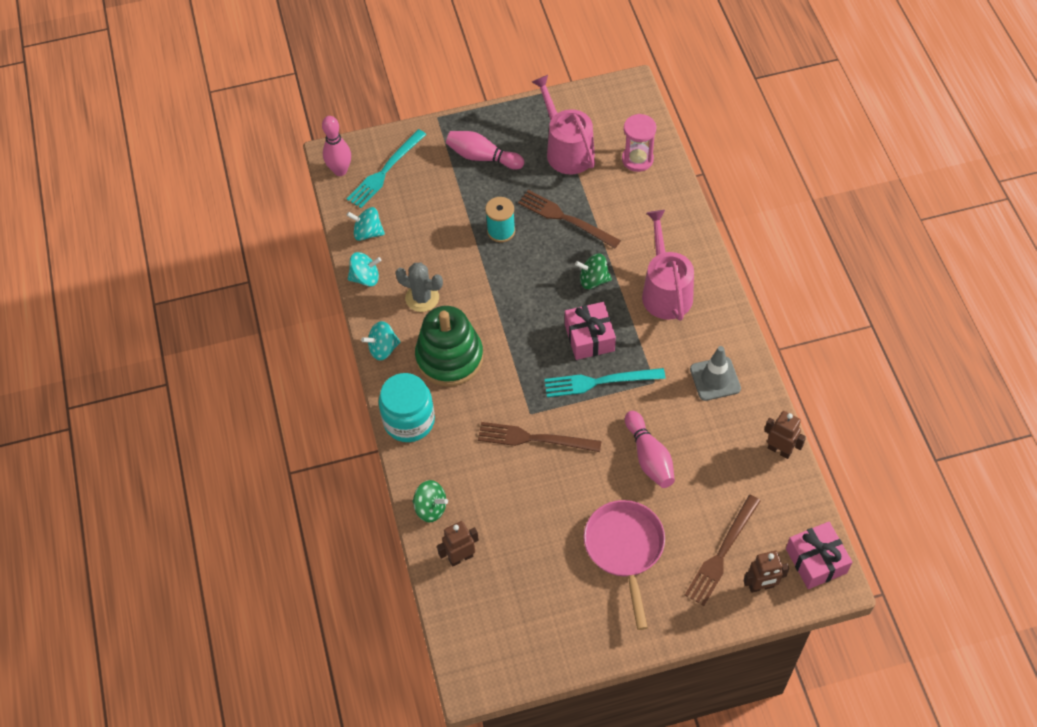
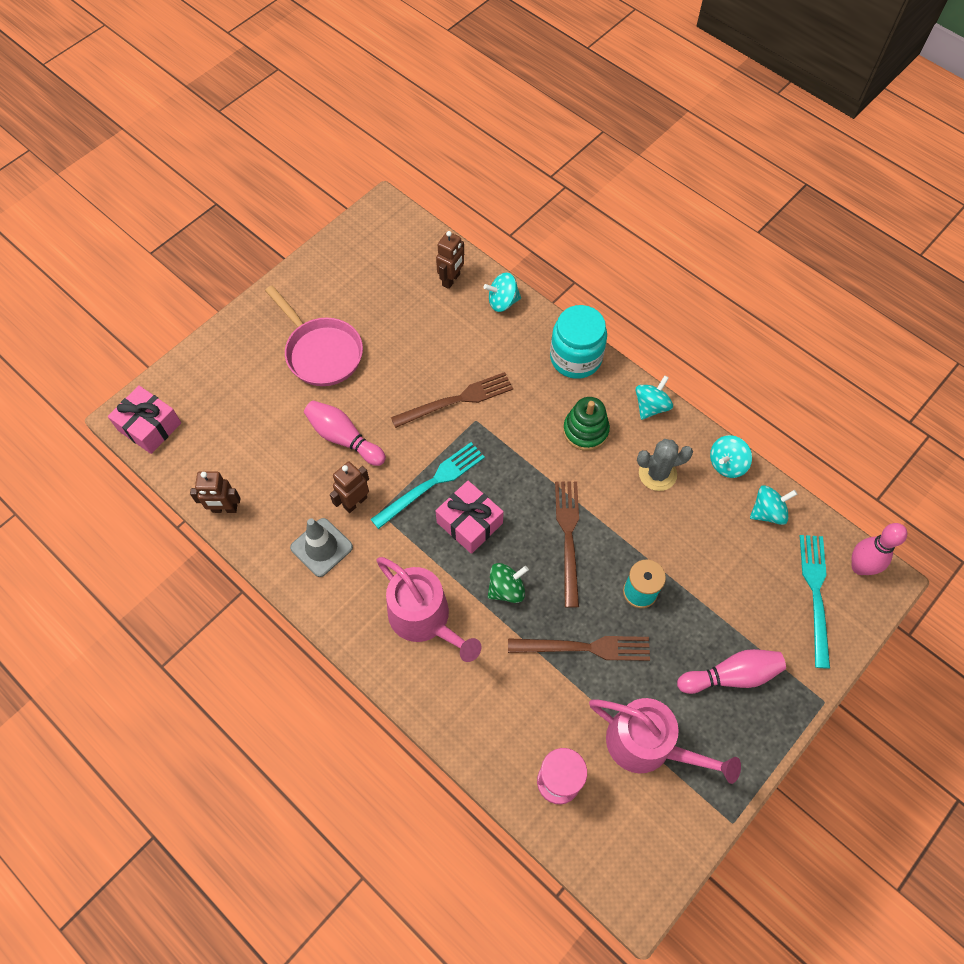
camera: 145 degrees right, 5 degrees up
(430, 508) = (502, 302): green spinning top -> turquoise spinning top
(449, 357) = (585, 431): green stacking toy -> green stacking toy, size x0.63
(722, 553) = (236, 391): brown fork -> brown fork (568, 537)
(761, 586) = (190, 382): brown robot -> brown robot (355, 502)

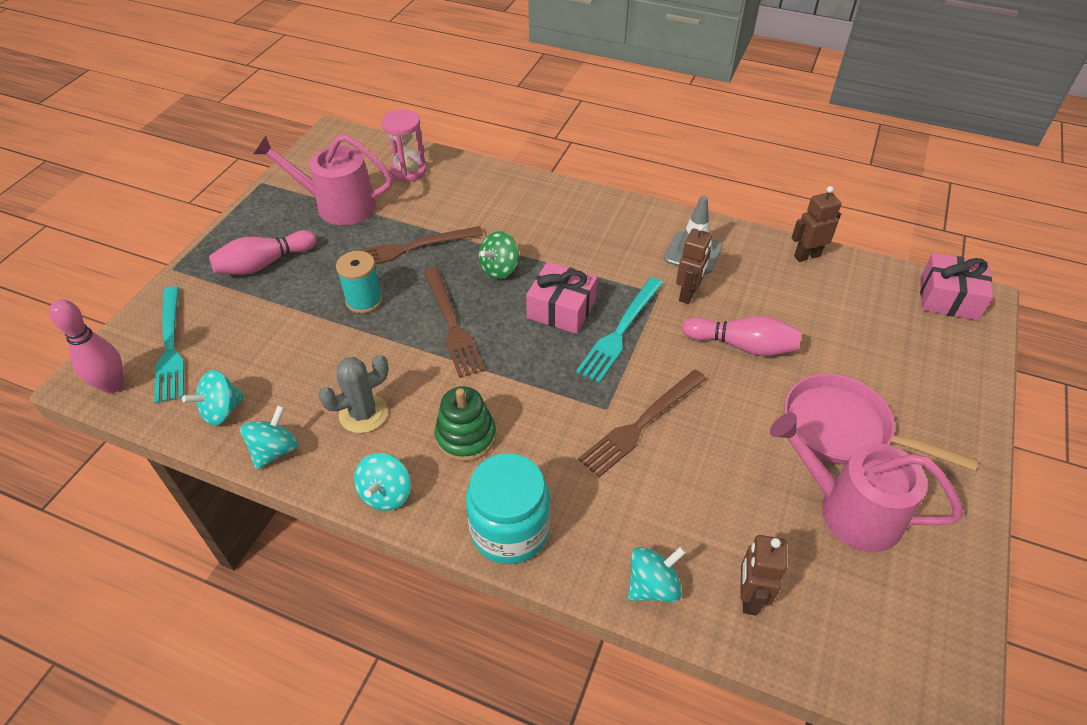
camera: 160 degrees right, 15 degrees down
(424, 619) = (565, 231): pink watering can -> pink watering can (849, 510)

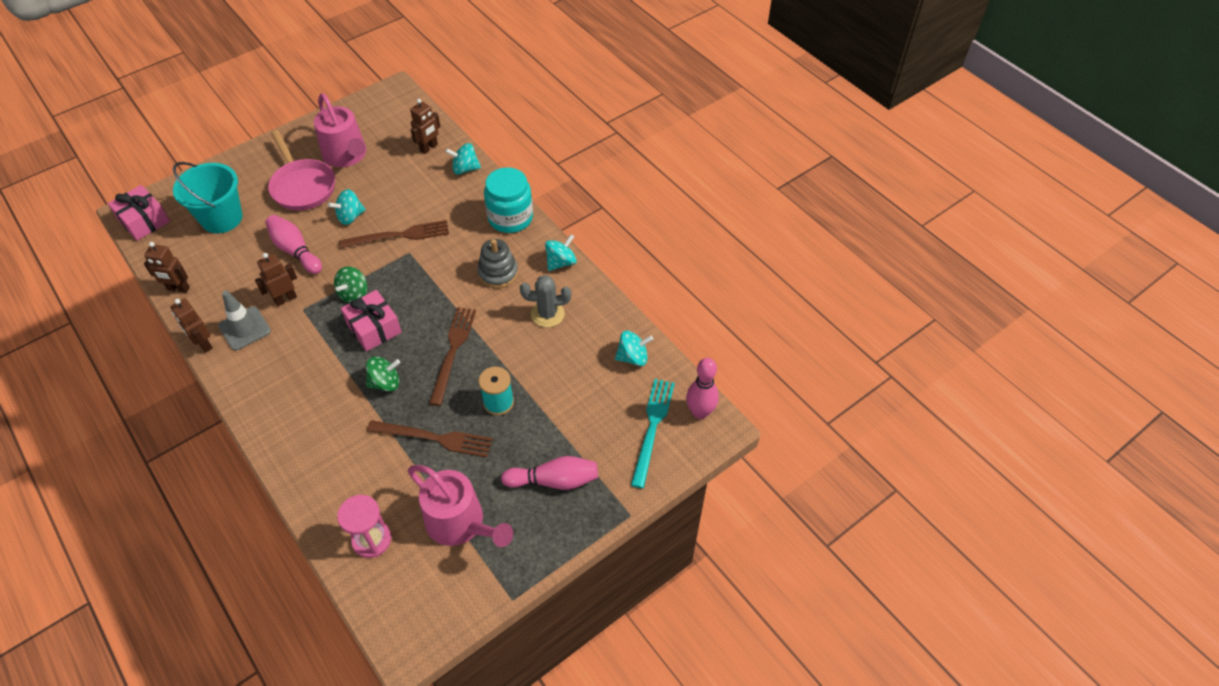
camera: 150 degrees left, 5 degrees up
(275, 450) = (610, 315): turquoise spinning top -> turquoise spinning top (350, 217)
(466, 436) = (498, 273): green stacking toy -> grey stacking toy
(620, 331) = (354, 294): turquoise fork -> green spinning top
(713, 226) = (203, 344): none -> brown robot
(875, 341) = (222, 218): none -> turquoise bucket

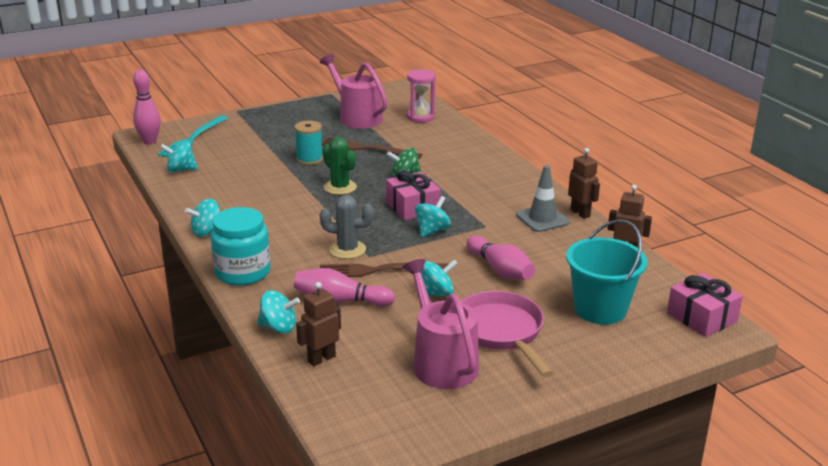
camera: 170 degrees left, 25 degrees down
(285, 299) = (505, 234): brown robot -> none
(354, 294) = (432, 231): green spinning top -> turquoise spinning top
(453, 351) = (340, 187): brown fork -> green cactus
(498, 273) = (277, 231): grey stacking toy -> none
(547, 314) = (241, 200): grey cactus -> grey cactus (347, 250)
(554, 480) = (282, 126): pink bowling pin -> pink bowling pin (340, 301)

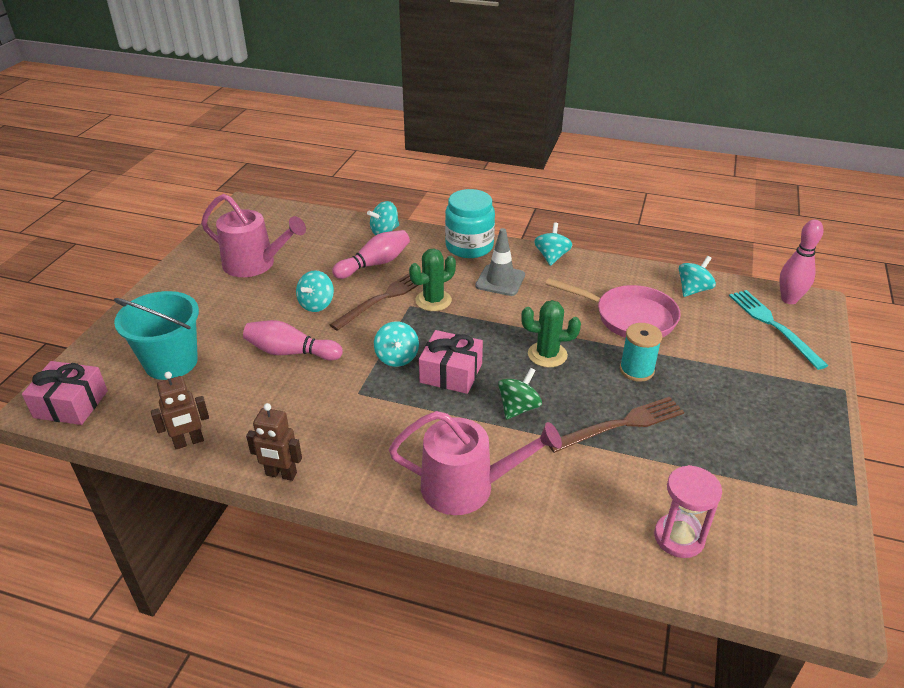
camera: 135 degrees right, 10 degrees up
(321, 359) = (331, 230): brown robot -> none
(347, 250) = (433, 300): grey cactus -> green cactus
(357, 117) = (734, 475): pink watering can -> pink watering can (467, 487)
(501, 332) = (235, 302): pink pan -> pink pan (629, 317)
(542, 219) = (313, 438): grey traffic cone -> grey traffic cone (500, 280)

